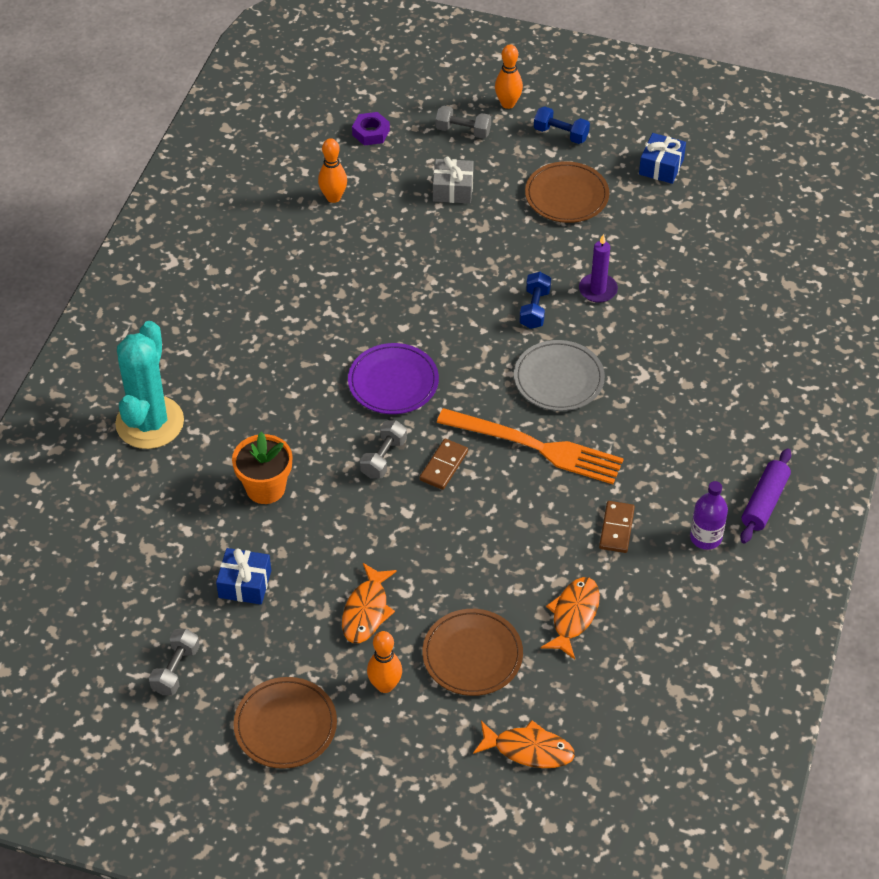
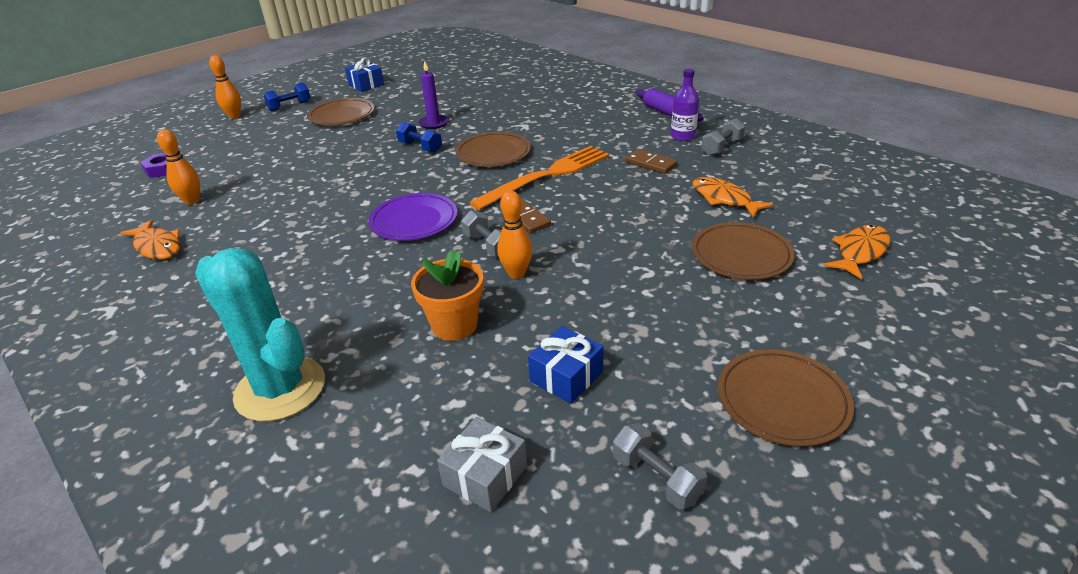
camera: 60 degrees left, 15 degrees down
(366, 611) = (656, 301): orange fish -> orange fish (157, 247)
(385, 685) = (755, 313): orange bowling pin -> orange bowling pin (516, 273)
(453, 189) = (270, 151): grey gift -> grey gift (485, 476)
(463, 131) = (227, 135): grey dumbbell -> grey dumbbell (721, 147)
(558, 379) = (493, 153): grey plate -> brown plate

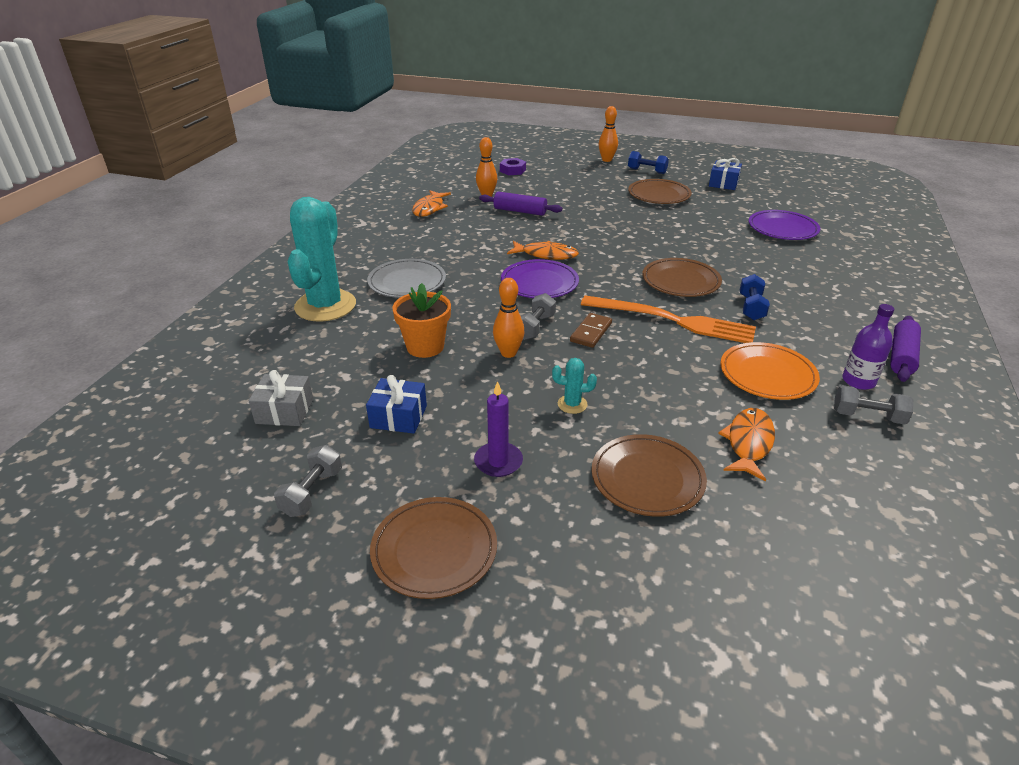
camera: 60 degrees right, 0 degrees up
(260, 191) = (520, 211): none -> purple rolling pin
(306, 306) = (407, 282): none -> grey plate
(420, 147) = (650, 245): blue dumbbell -> blue dumbbell (751, 307)
(434, 123) = (697, 236): purple candle -> purple candle (498, 462)
(468, 90) = (782, 228): none -> purple plate
(624, 261) = (572, 404): none -> turquoise cactus
(651, 164) = (767, 374): brown domino -> orange plate
(860, 252) = (738, 577): orange fish -> orange fish (546, 255)

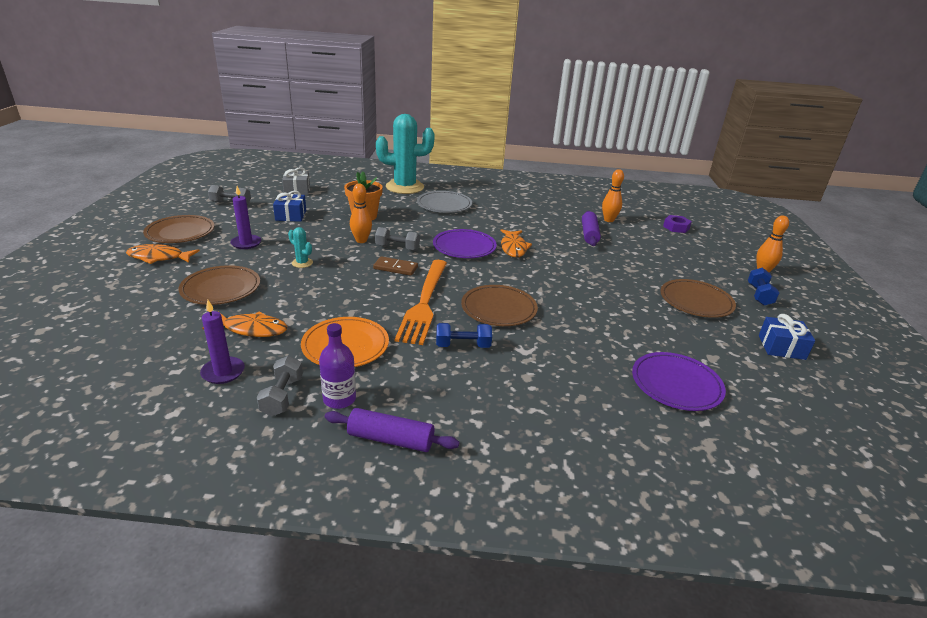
camera: 75 degrees right, 5 degrees down
(429, 208) = (564, 202): orange fish -> orange fish (159, 257)
(572, 404) = (302, 263): turquoise cactus -> turquoise cactus turned 45 degrees counterclockwise
(841, 460) = (223, 372): none -> purple candle

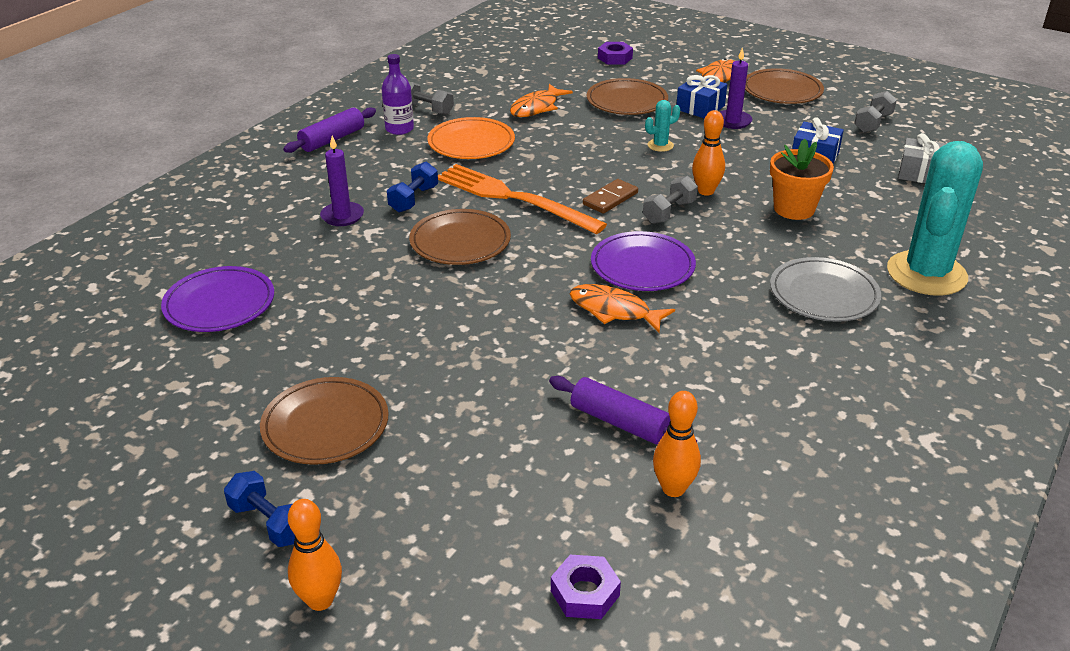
camera: 120 degrees right, 5 degrees up
(109, 312) = (615, 58): none -> purple nut
(223, 372) = (481, 92): purple candle -> purple candle (342, 216)
(781, 347) = (162, 440): blue gift -> blue gift (700, 108)

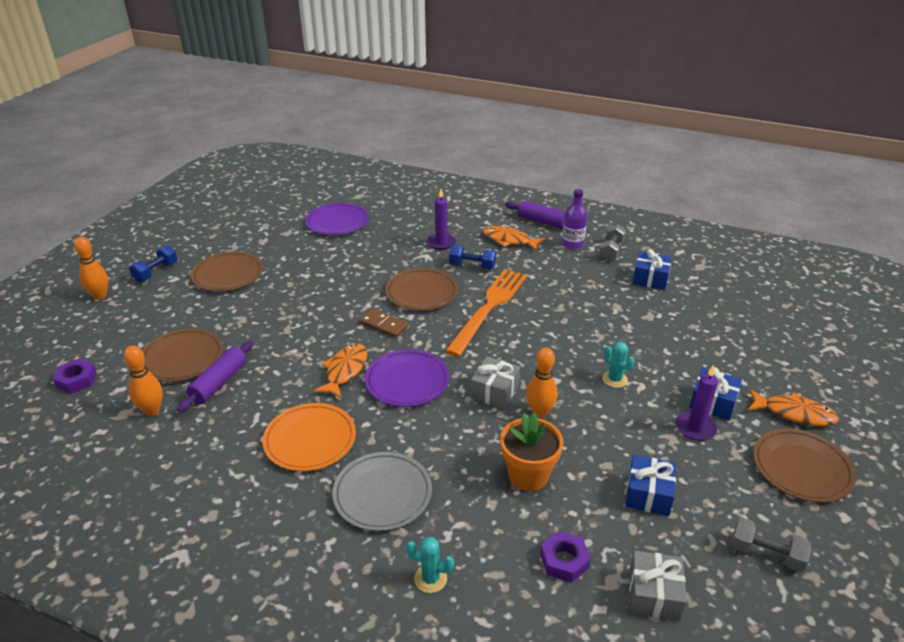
camera: 80 degrees right, 0 degrees up
(471, 143) = (567, 278): orange plate -> orange plate (310, 440)
(494, 98) = (650, 279): none -> blue gift
(536, 108) = (647, 302): orange fish -> orange fish (509, 240)
(610, 199) = (505, 356): brown domino -> brown domino (384, 325)
(615, 58) = (788, 338): purple nut -> purple nut (564, 560)
(627, 101) = (695, 352): brown plate -> brown plate (182, 358)
(669, 212) = (494, 391): grey dumbbell -> grey gift
(926, 274) = (430, 578): turquoise cactus -> turquoise cactus, size x0.41

